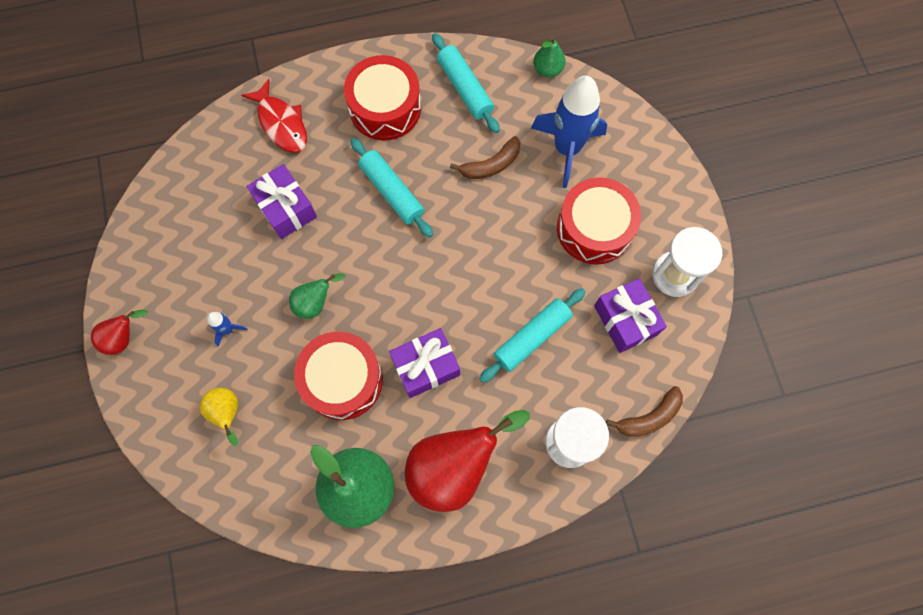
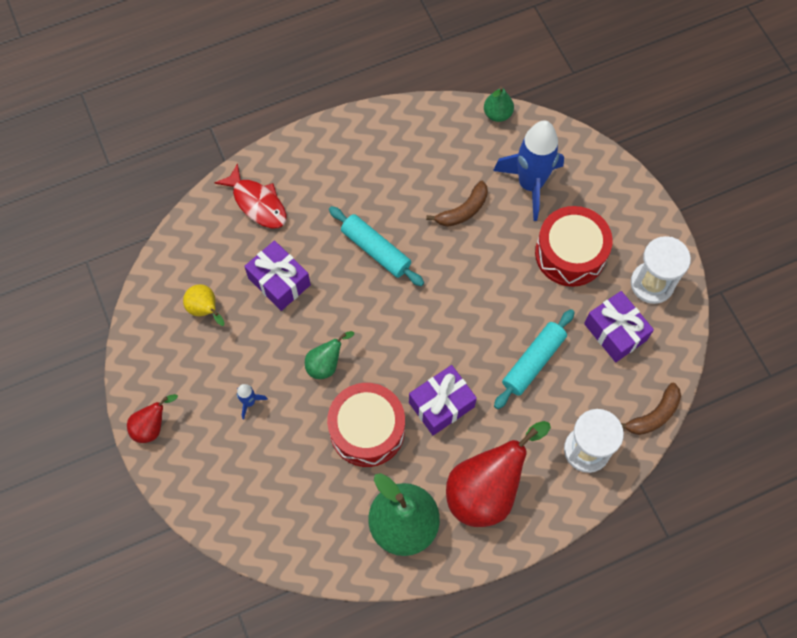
camera: 10 degrees left, 5 degrees down
(227, 413) = (266, 478): yellow pear -> yellow pear (205, 310)
(385, 108) = (352, 173): red drum -> none
(465, 88) = (424, 143): turquoise rolling pin -> none

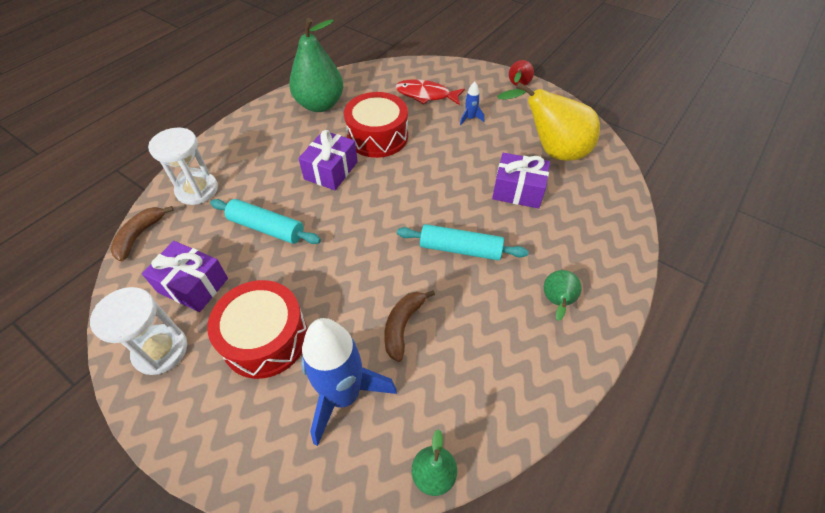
camera: 150 degrees right, 15 degrees down
(205, 310) = (552, 151): yellow pear -> yellow pear, size x2.01
(257, 203) = (593, 237): red fish -> red fish (426, 95)
(326, 364) = (436, 158): green pear -> green pear (557, 302)
(486, 490) = (270, 140): red pear -> none
(533, 362) = (266, 228): turquoise rolling pin -> turquoise rolling pin turned 75 degrees counterclockwise

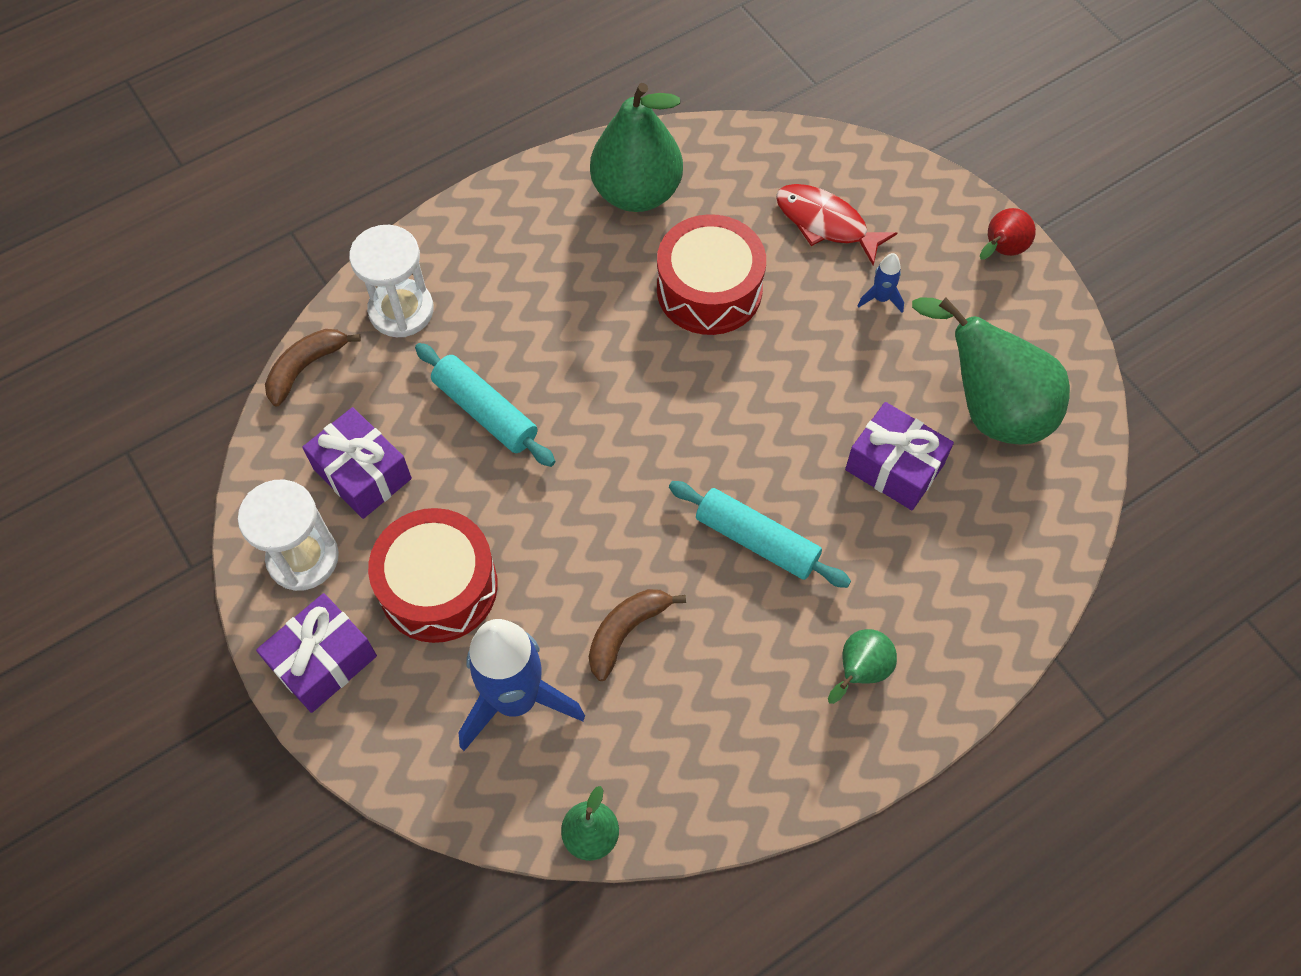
camera: 20 degrees right, 10 degrees up
(331, 170) = (612, 335): purple gift -> purple gift (323, 661)
(552, 151) = (990, 409): yellow pear -> green pear

